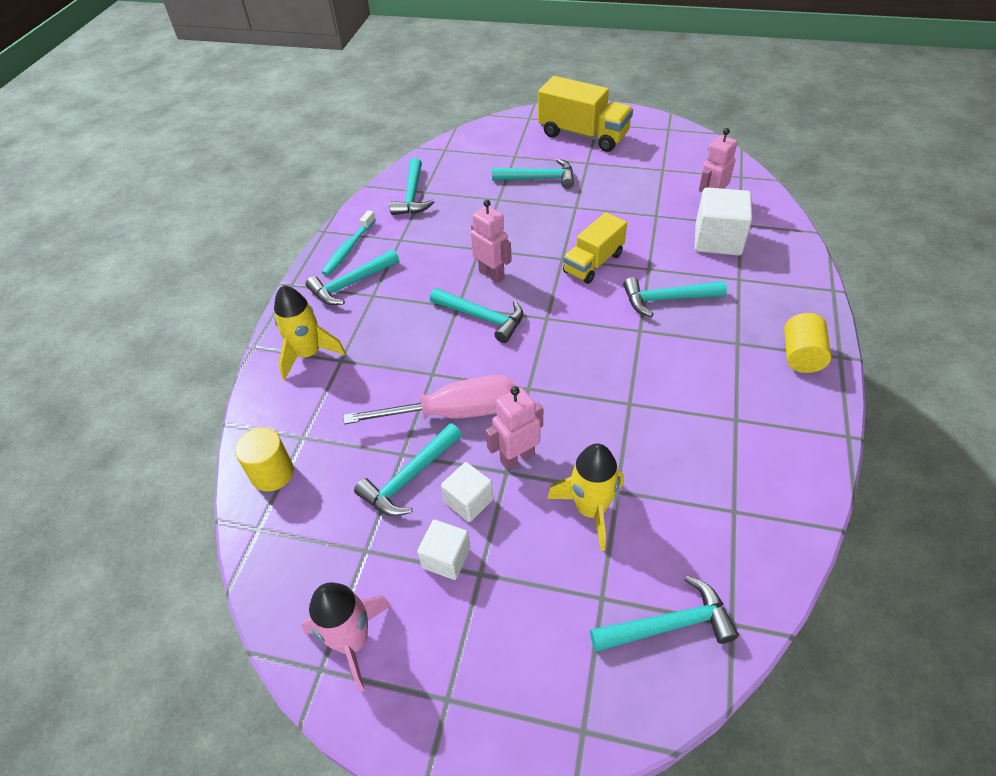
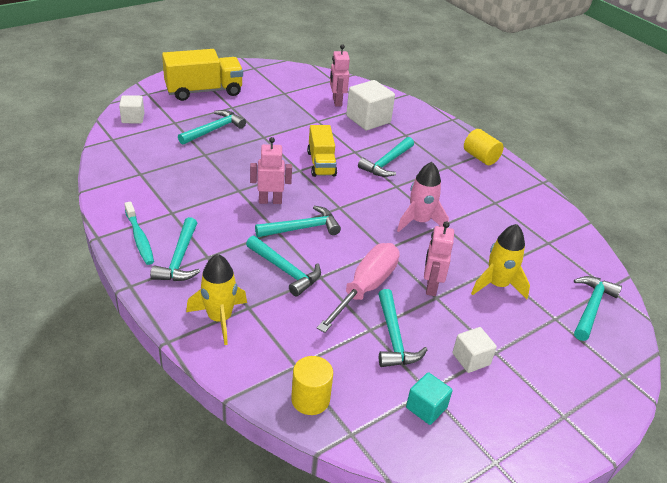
camera: 55 degrees left, 10 degrees down
(341, 564) = (426, 408): none -> turquoise cube
(353, 641) = (489, 435): pink rocket -> pink rocket (419, 221)
(412, 196) = (135, 180): turquoise hammer -> turquoise hammer (285, 270)
(469, 501) = (440, 325): white cube -> white cube (133, 118)

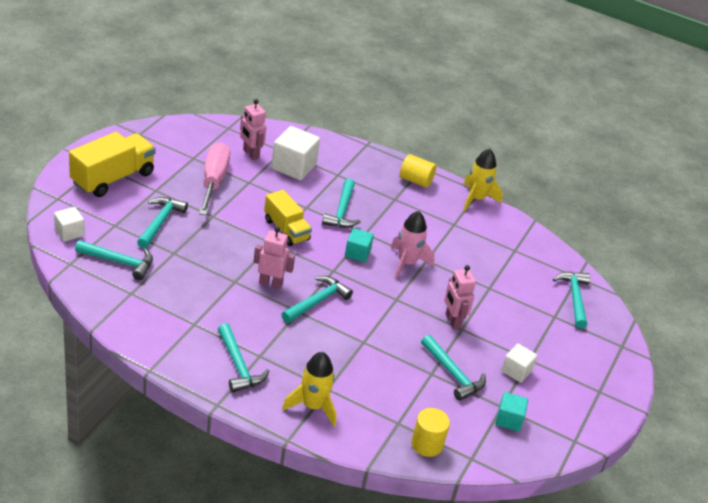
camera: 30 degrees left, 0 degrees up
(139, 238) = (188, 358): turquoise toothbrush -> none
(270, 201) = (270, 283): pink robot -> pink robot turned 45 degrees clockwise
(285, 270) = (332, 346): turquoise hammer -> turquoise hammer (119, 262)
(366, 288) = (405, 339): pink screwdriver -> pink screwdriver (214, 180)
(375, 200) = (357, 253): none -> turquoise cube
(497, 285) = (499, 302): yellow rocket -> yellow rocket (476, 199)

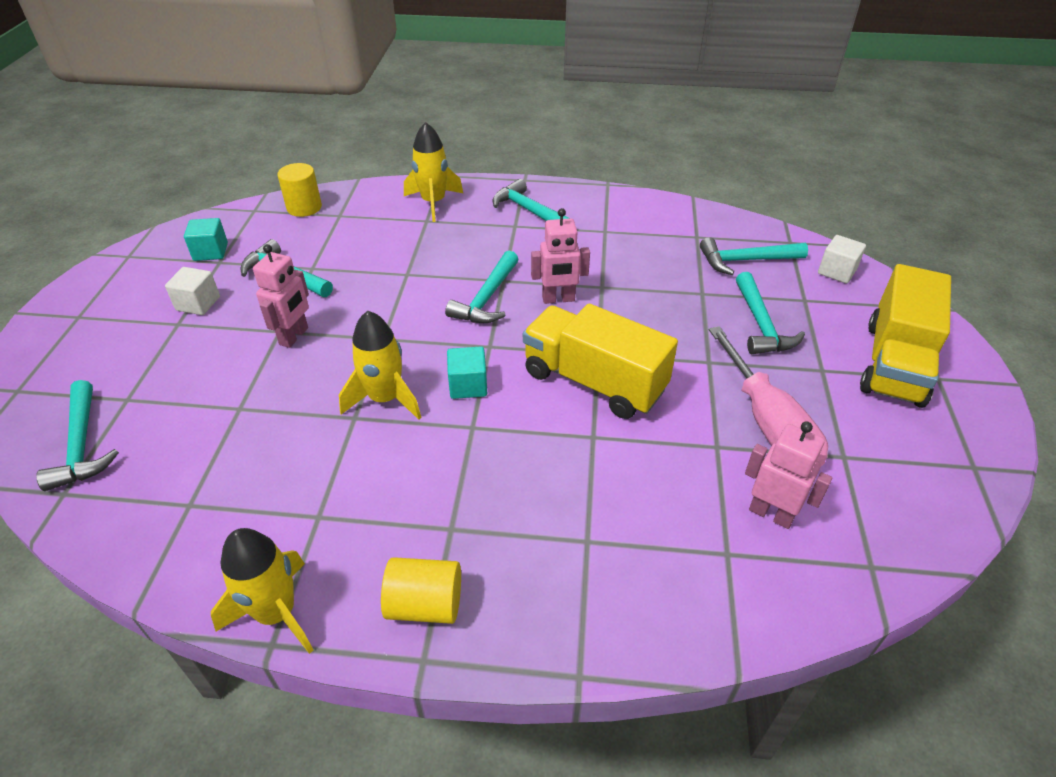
camera: 165 degrees right, 5 degrees up
(286, 230) = (594, 382): yellow truck -> yellow truck, size x1.51
(294, 167) = (676, 519): white cube -> none
(342, 211) = (532, 454): turquoise hammer -> none
(407, 263) = (385, 399): pink rocket -> yellow rocket
(452, 321) = (294, 336): pink robot -> pink robot turned 60 degrees clockwise

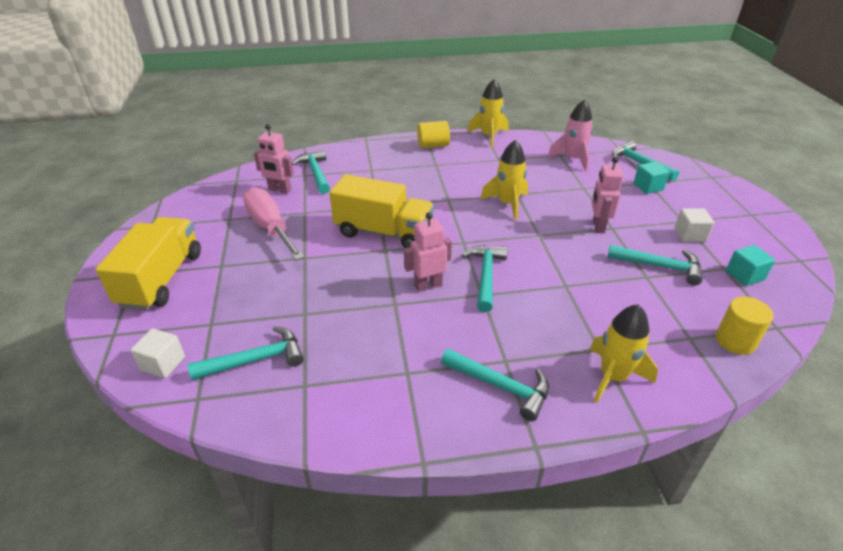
camera: 165 degrees right, 5 degrees down
(181, 484) = (572, 159): none -> pink rocket
(468, 385) = (463, 218): turquoise cube -> turquoise cube (648, 187)
(761, 324) = (258, 292): turquoise hammer -> turquoise hammer (315, 173)

